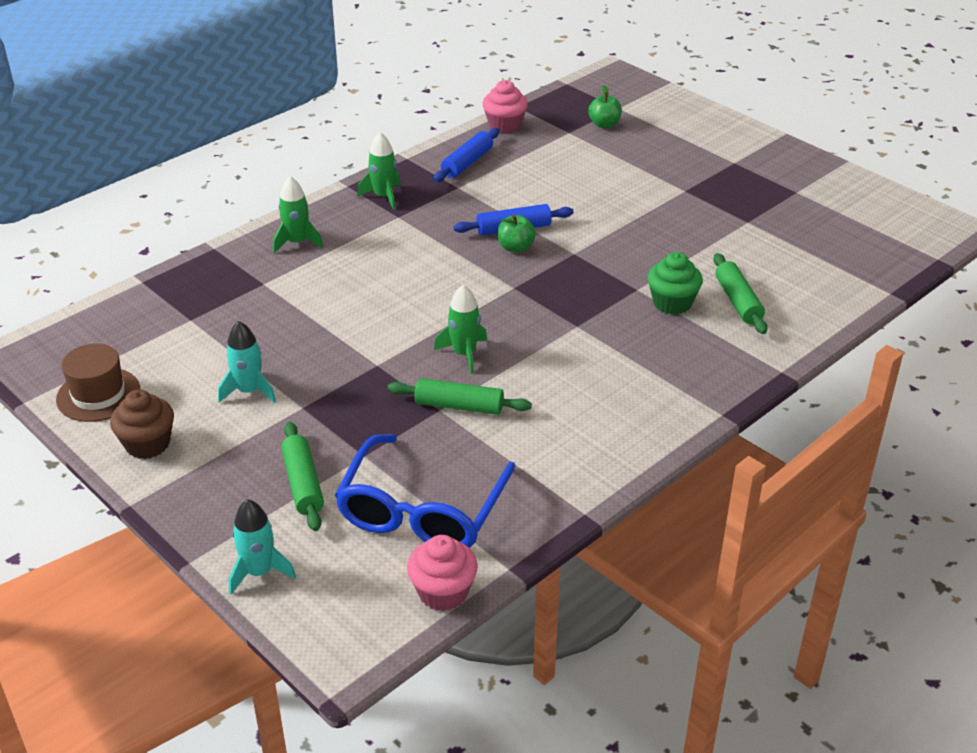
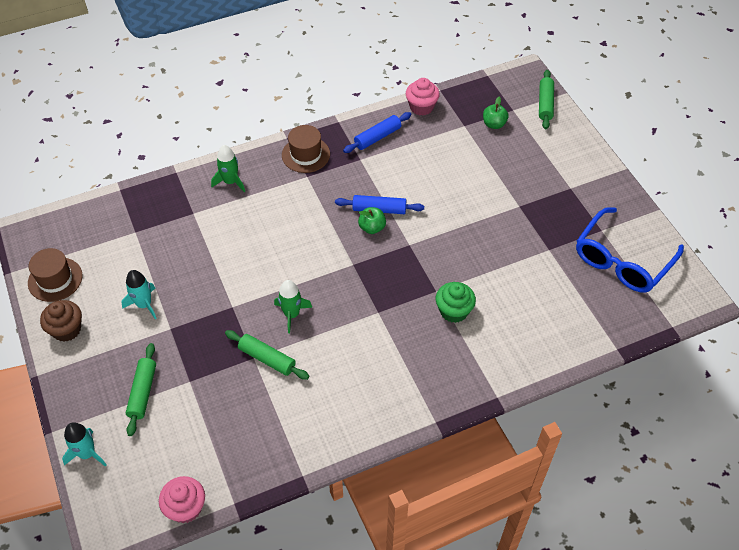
camera: 20 degrees right, 15 degrees up
(383, 196) = (306, 154): green rocket -> brown hat
(422, 510) = (204, 438): blue glasses -> blue glasses (622, 260)
(738, 301) = (501, 323): green rolling pin -> green rolling pin (545, 104)

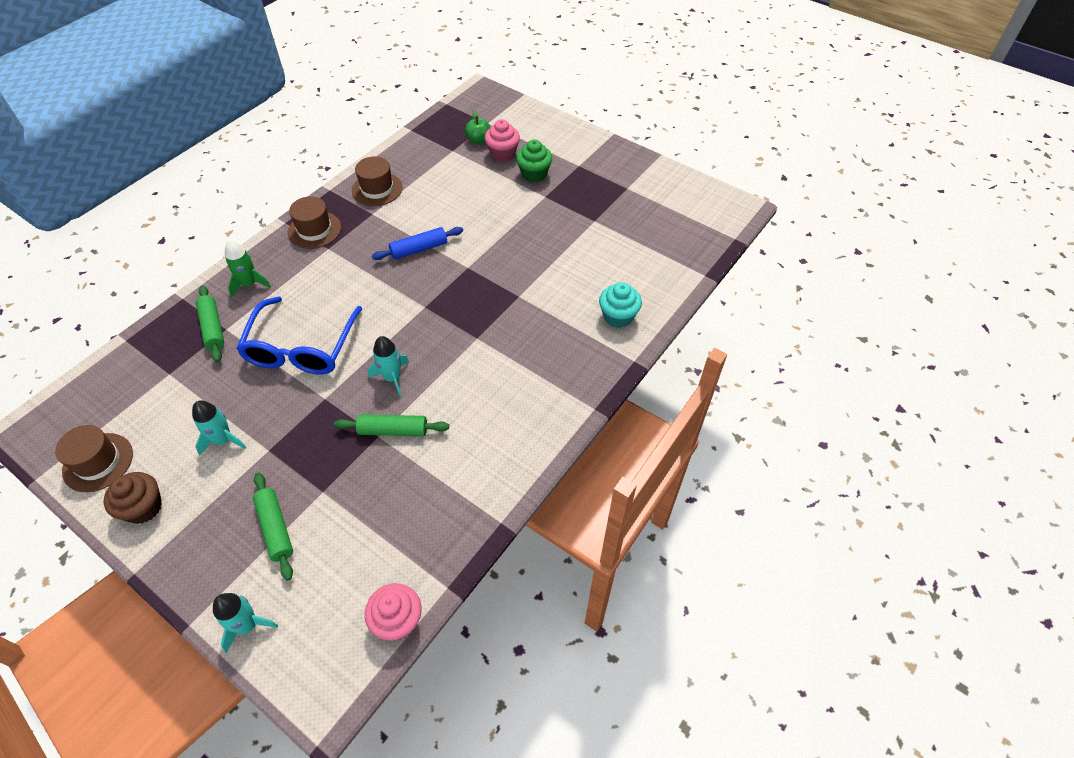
camera: 30 degrees left, 0 degrees up
(291, 314) = (392, 378): green rocket -> turquoise rocket
(372, 228) = (422, 267): green apple -> none
(377, 137) = (377, 189): blue rolling pin -> brown hat
(421, 107) = (402, 149): pink cupcake -> pink cupcake (503, 153)
(453, 311) = (546, 306): green cupcake -> green cupcake (534, 174)
(510, 350) = (618, 316): none -> turquoise cupcake
(545, 104) = (512, 108): green rolling pin -> green rolling pin (213, 328)
(622, 260) = (660, 204): blue glasses -> blue glasses (301, 347)

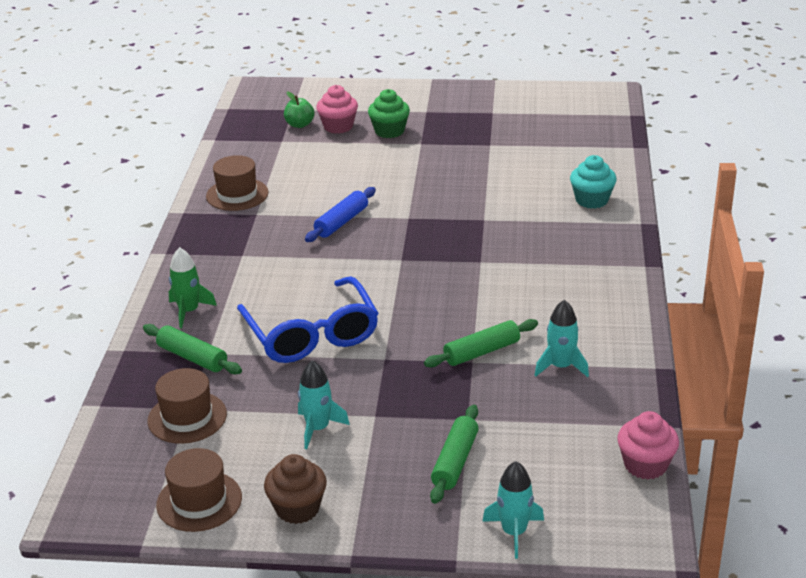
camera: 30 degrees left, 20 degrees down
(275, 528) = (455, 461): green rolling pin -> green rolling pin turned 75 degrees clockwise
(314, 230) = (208, 247): brown hat -> brown hat (187, 417)
(392, 378) = (434, 318): turquoise rocket -> turquoise rocket (561, 366)

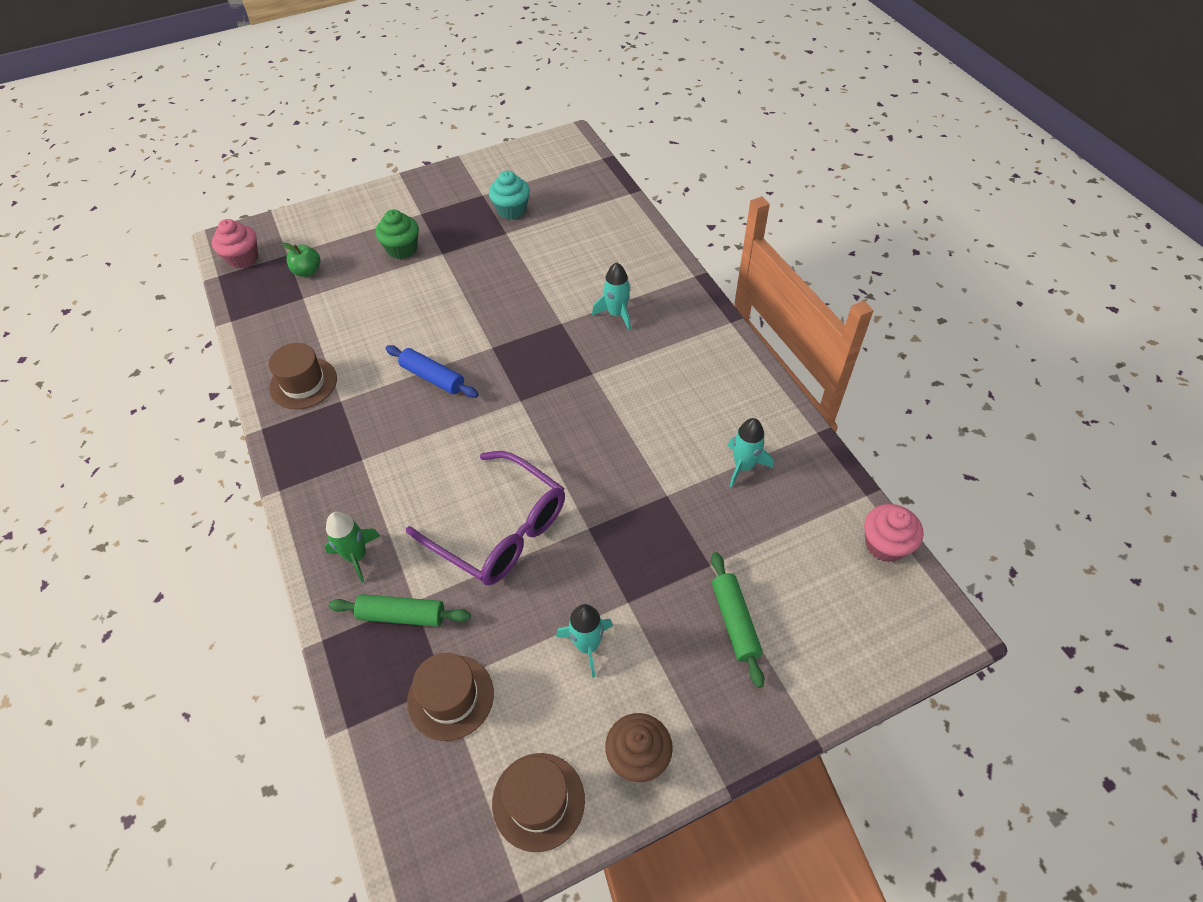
camera: 30 degrees left, 20 degrees up
(311, 334) = (500, 529): blue glasses -> purple glasses
(338, 126) = (348, 260): pink cupcake -> pink cupcake (243, 258)
(341, 222) = (432, 377): blue rolling pin -> blue rolling pin turned 60 degrees counterclockwise
(481, 352) = (667, 480): green rolling pin -> none
(514, 532) = (840, 679): turquoise rocket -> turquoise rocket (617, 314)
(591, 200) = (637, 265): turquoise cupcake -> turquoise cupcake (511, 210)

